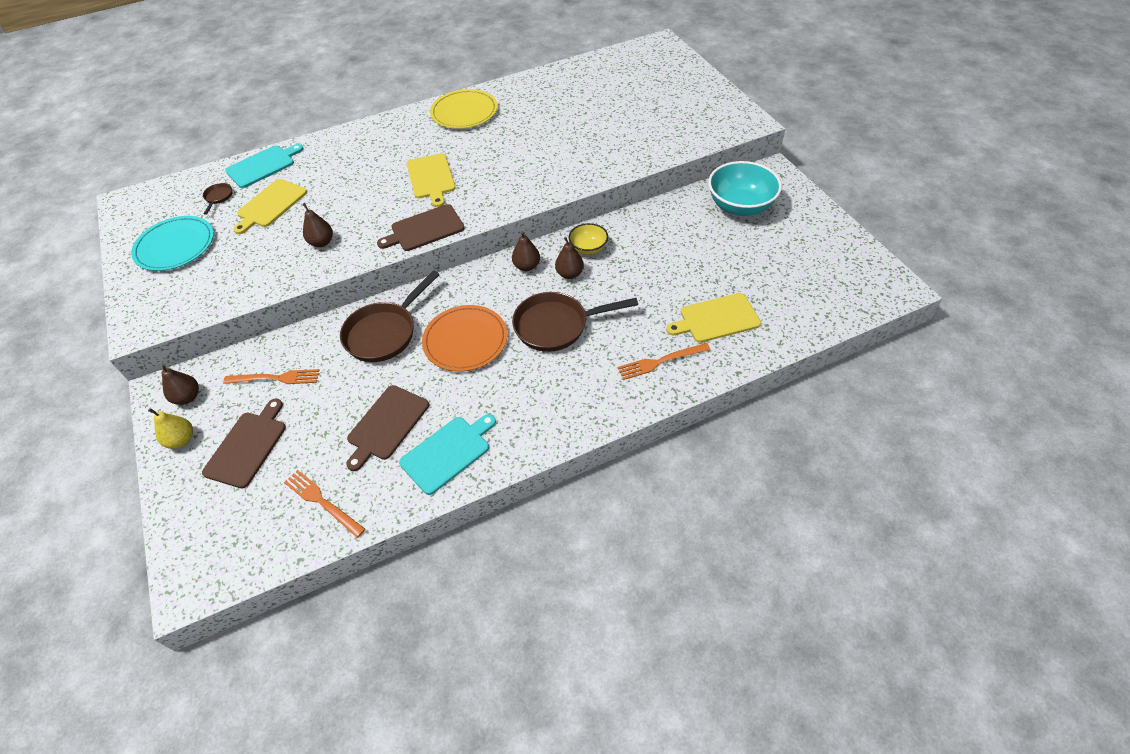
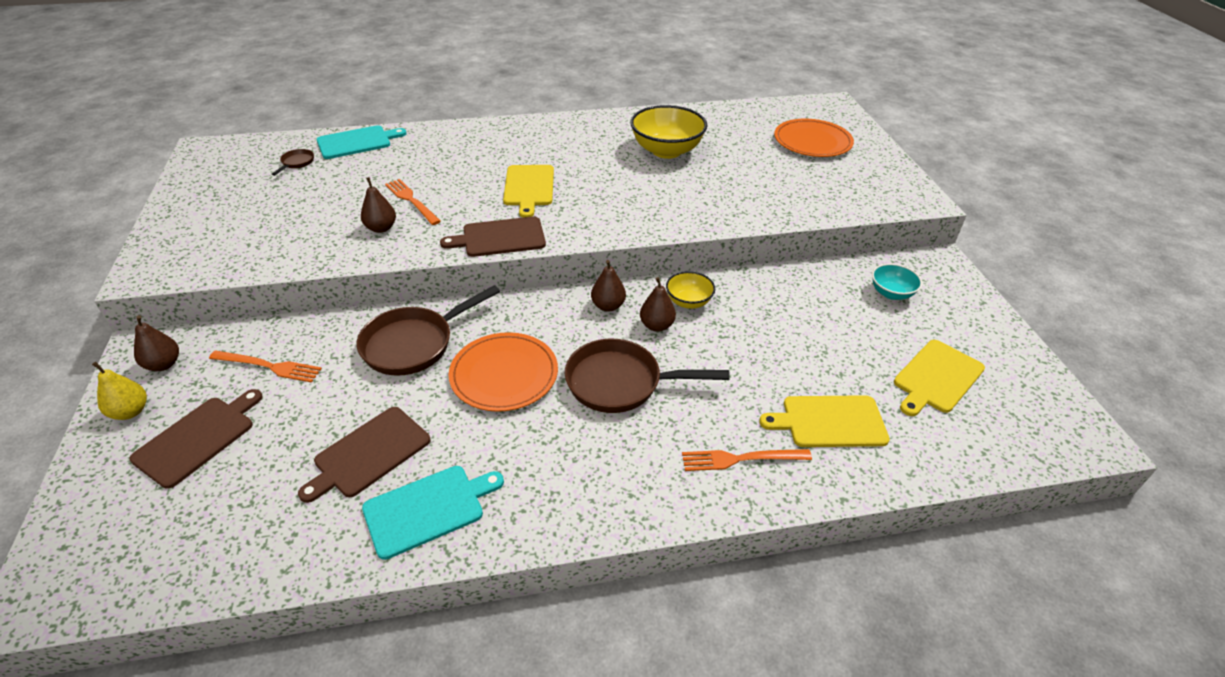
camera: 10 degrees right, 10 degrees down
(175, 246) = (228, 200): turquoise plate -> none
(270, 205) = (346, 180): yellow cutting board -> yellow cutting board (937, 378)
(322, 502) = (249, 532): orange fork -> orange fork (412, 201)
(464, 112) = (591, 131): yellow plate -> none
(534, 119) = (666, 151): none -> yellow bowl
(652, 84) = (812, 141): none -> orange plate
(740, 206) = (891, 293): turquoise bowl -> turquoise bowl, size x0.54

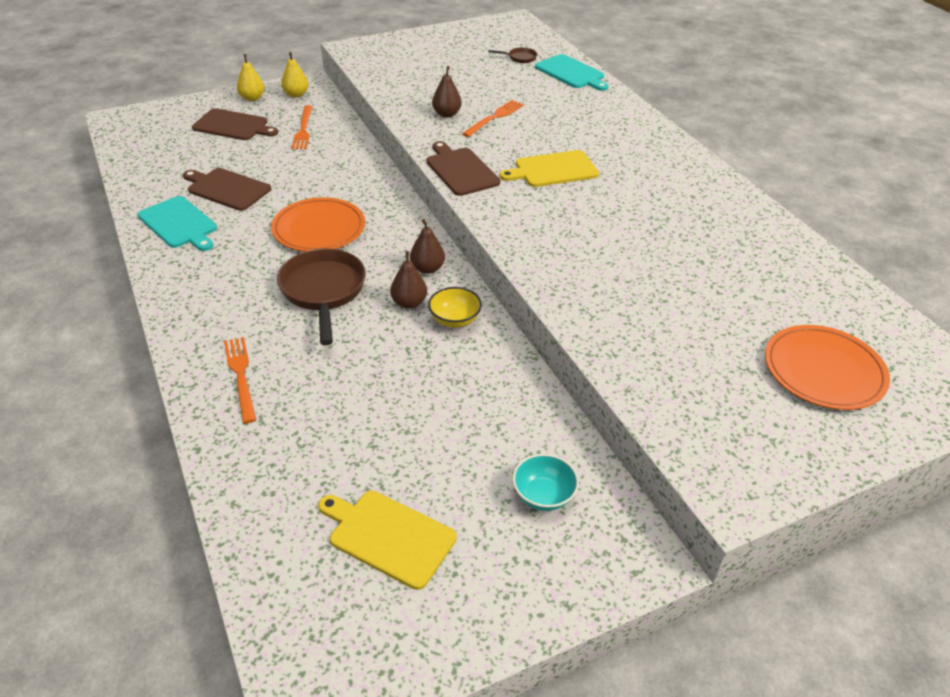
camera: 75 degrees right, 0 degrees up
(163, 364) = (296, 94): brown pear -> yellow pear
(414, 344) = (343, 180): brown pan -> none
(666, 151) = (692, 244): yellow bowl -> none
(830, 422) = (298, 437): yellow cutting board -> none

